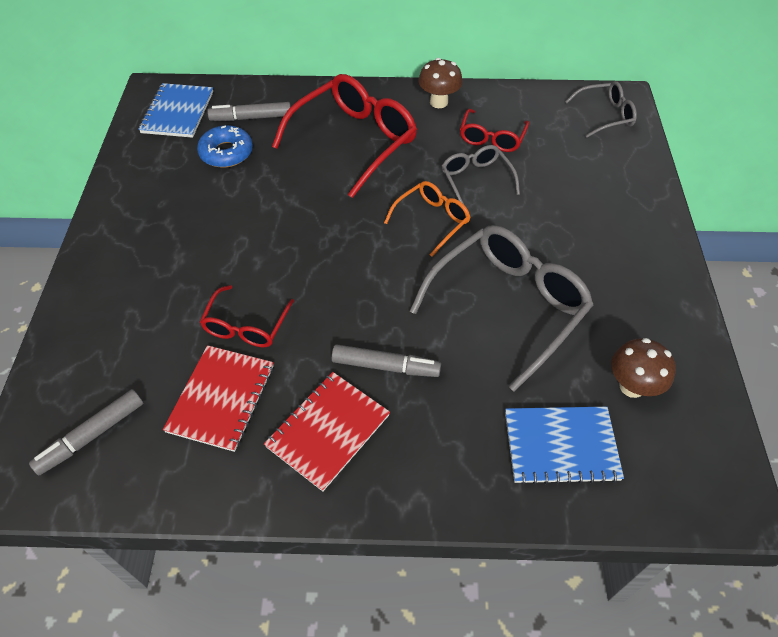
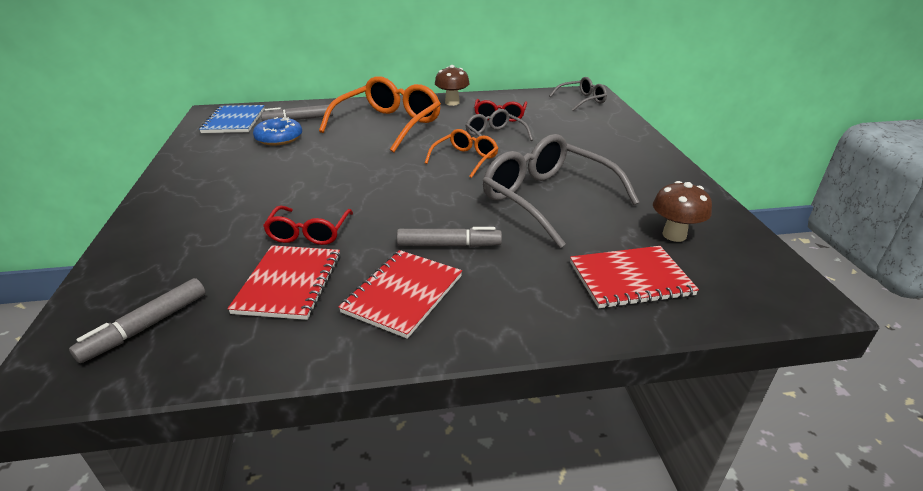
camera: 10 degrees left, 20 degrees down
(354, 141) = (389, 125): red glasses -> orange glasses
(508, 305) = (547, 199): grey glasses -> grey glasses turned 75 degrees counterclockwise
(560, 446) = (630, 279): blue notebook -> red notebook

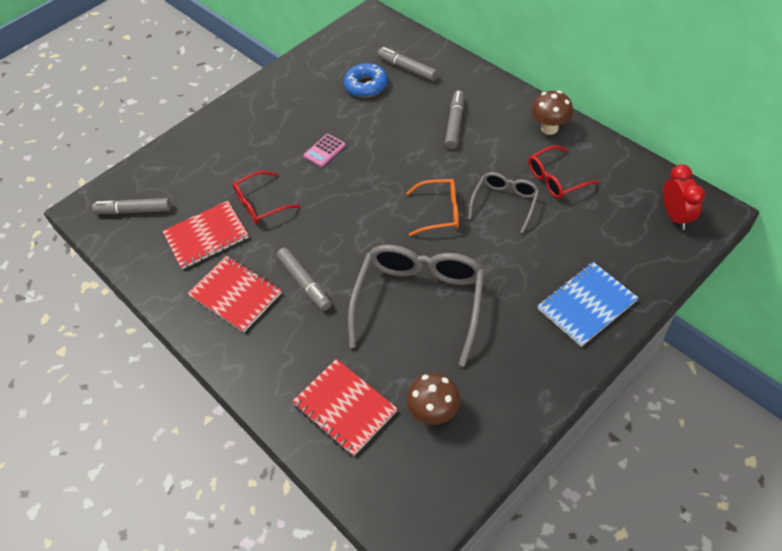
camera: 60 degrees right, 20 degrees up
(234, 121) = (368, 40): blue notebook -> blue notebook (586, 305)
(310, 179) = (324, 150): none -> pink calculator
(389, 125) = (455, 124): orange glasses -> grey marker
(403, 294) = (235, 295): red notebook -> red notebook turned 45 degrees clockwise
(582, 100) = (675, 216): grey glasses -> red clock

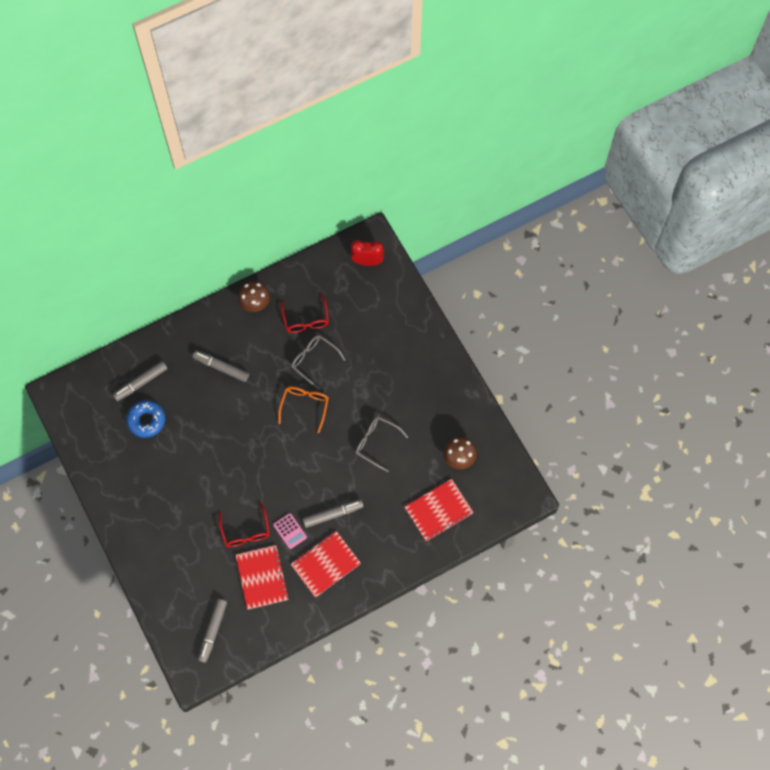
camera: 80 degrees left, 15 degrees up
(324, 150) = (208, 471): pink calculator -> pink calculator (290, 531)
(420, 301) = (376, 443): grey glasses -> grey glasses, size x0.54
(586, 305) = (415, 344): blue notebook -> none

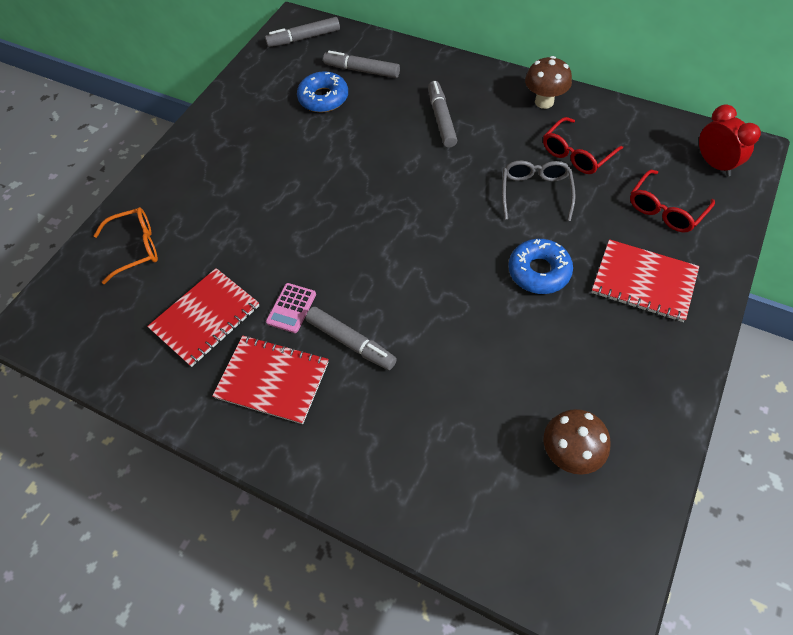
camera: 60 degrees right, 10 degrees down
(212, 631) = (99, 310): grey marker -> grey marker (304, 38)
(245, 531) = (257, 262): red glasses -> red glasses (665, 210)
(305, 406) = (470, 220): orange glasses -> orange glasses (136, 248)
(362, 398) = (539, 271): none -> blue donut
(376, 443) = (494, 328): grey glasses -> none
(438, 510) = (465, 480): red notebook -> red notebook (643, 282)

